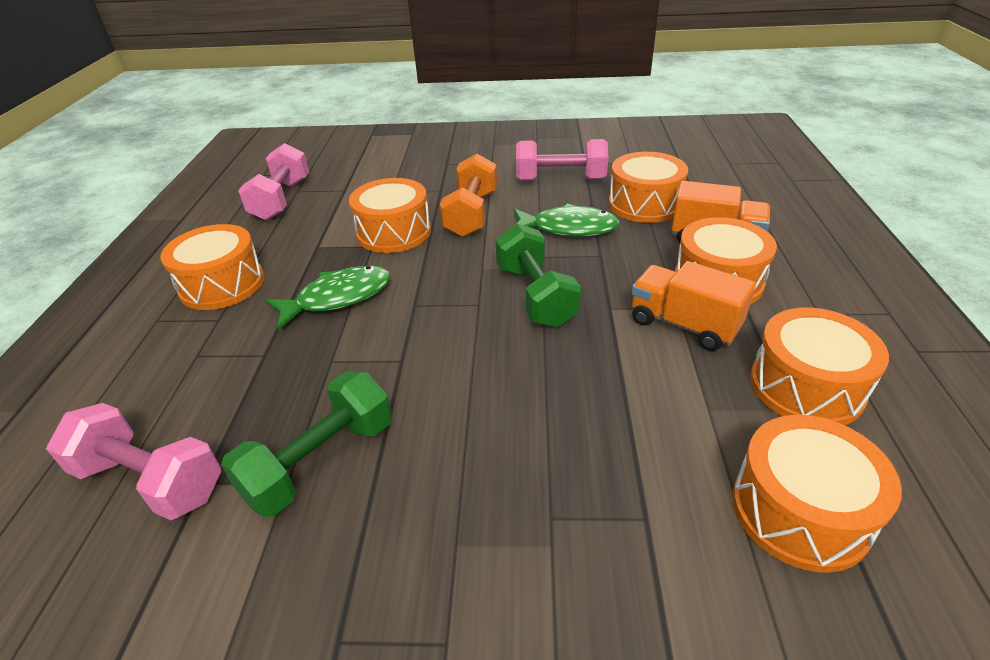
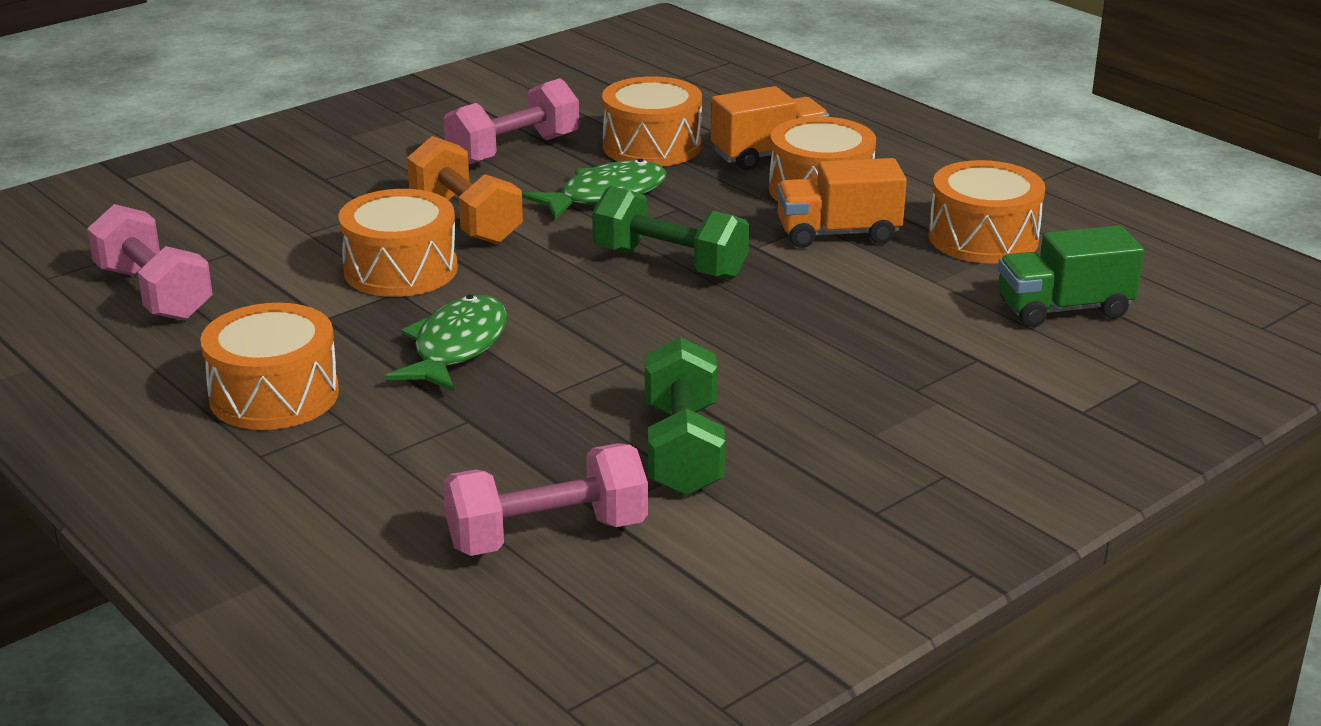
camera: 45 degrees left, 10 degrees down
(800, 511) = (1063, 309): orange drum -> green truck

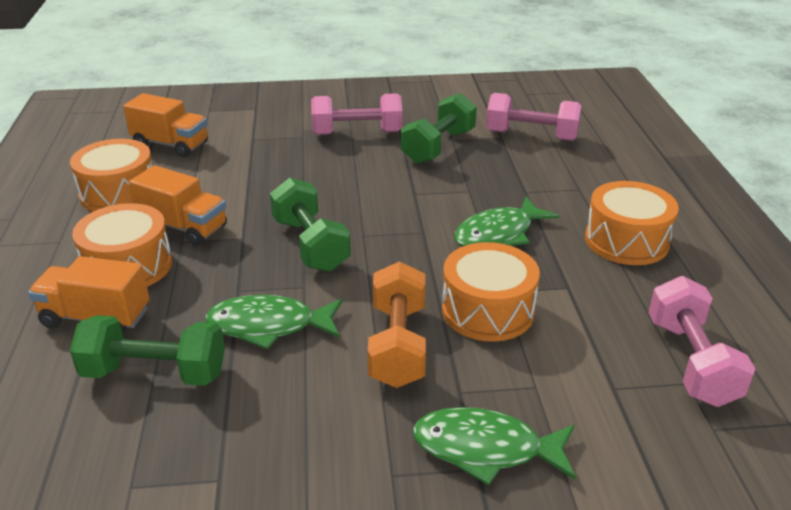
camera: 145 degrees left, 5 degrees up
(324, 188) = (485, 449): none -> green fish
(513, 150) = (269, 426): pink dumbbell -> pink dumbbell (357, 133)
(652, 146) = (155, 373): orange drum -> green dumbbell
(1063, 309) = (171, 144): green truck -> orange truck

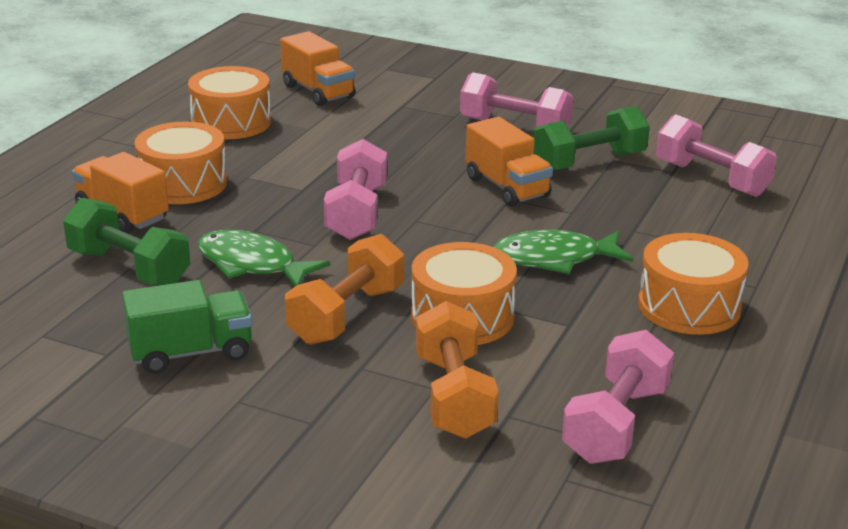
camera: 30 degrees right, 5 degrees down
(183, 227) = (259, 166): orange truck -> orange truck (507, 187)
(300, 441) = (191, 352): none -> green truck
(310, 245) = (357, 213): green dumbbell -> pink dumbbell
(485, 449) = (334, 413): green fish -> none
(558, 388) = (454, 396): none -> orange dumbbell

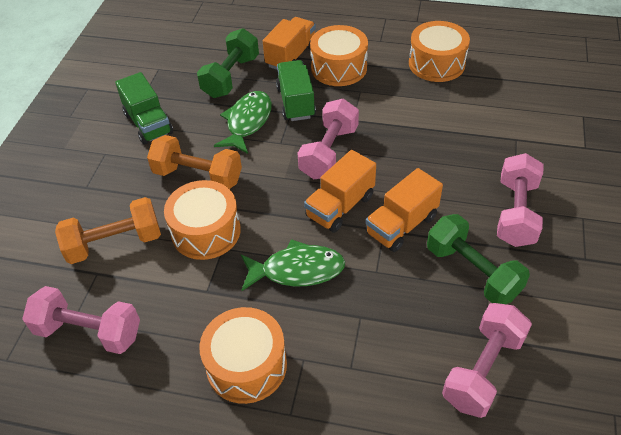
camera: 80 degrees right, 20 degrees up
(235, 223) = (296, 102): none -> green truck
(318, 92) = (513, 90): orange truck -> orange truck (340, 206)
(357, 213) = (329, 152): pink dumbbell -> pink dumbbell turned 60 degrees counterclockwise
(554, 259) = (297, 270): green fish -> green fish turned 105 degrees clockwise

